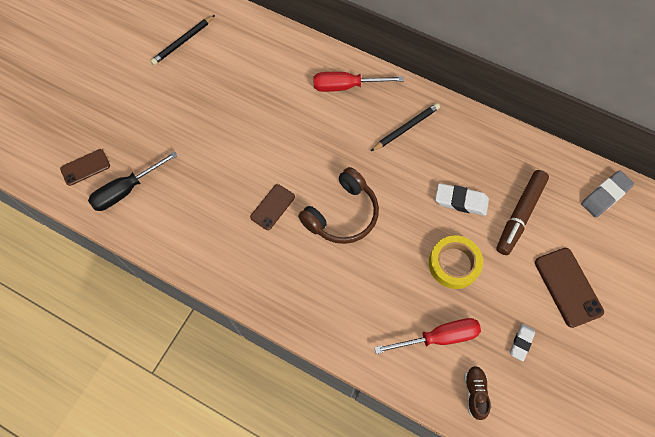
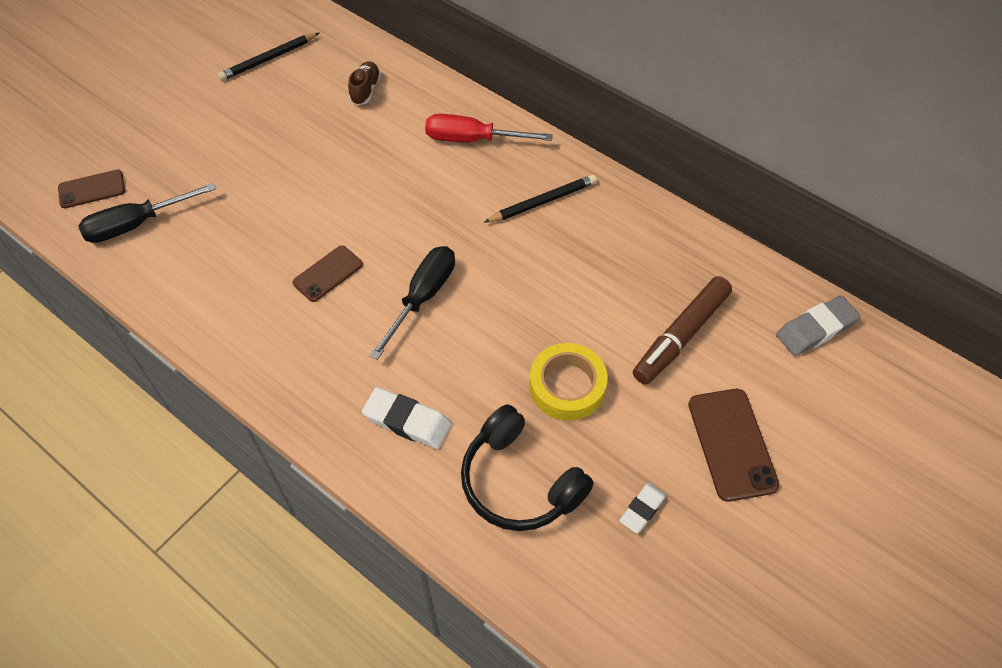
camera: 10 degrees right, 10 degrees down
(342, 214) = (422, 297): brown headphones -> black screwdriver
(439, 337) = (519, 482): red screwdriver -> black headphones
(461, 201) = (598, 305): white eraser -> white eraser (407, 421)
(475, 392) = (554, 568): brown shoe -> brown shoe (365, 90)

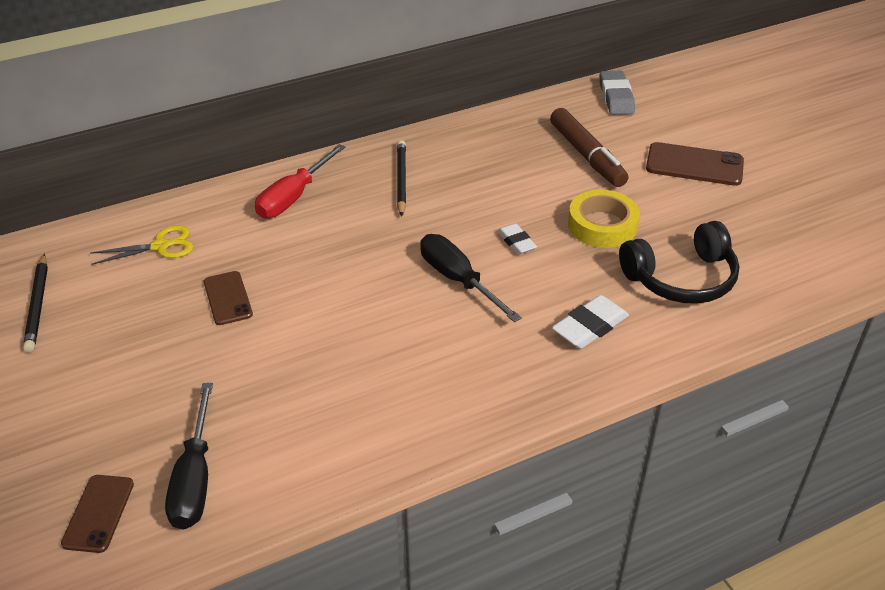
camera: 65 degrees left, 15 degrees down
(328, 274) = (386, 335): brown phone -> brown phone (228, 298)
(365, 90) = (161, 246): brown shoe -> yellow scissors
(642, 509) = (732, 223): white eraser -> white eraser (516, 242)

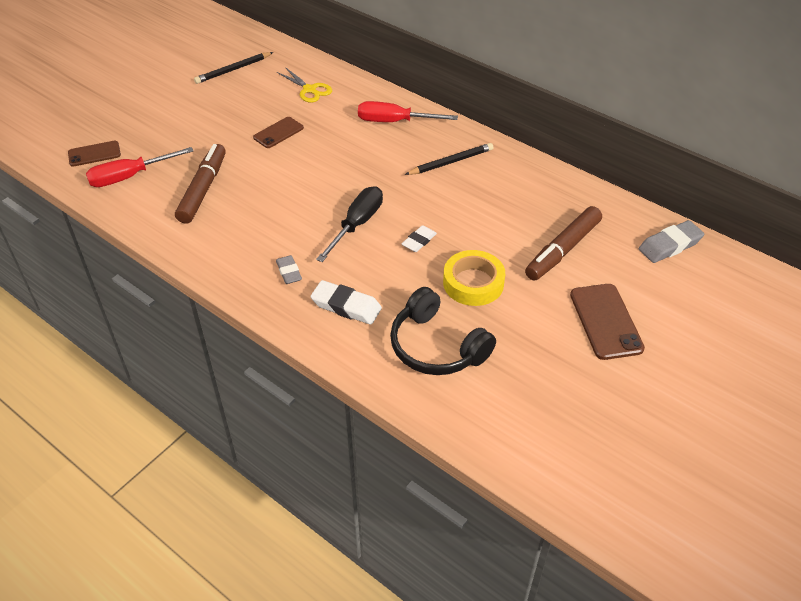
camera: 65 degrees right, 5 degrees up
(195, 479) = (129, 177): black screwdriver -> red screwdriver
(289, 402) = (203, 189): none -> brown marker
(506, 359) = (289, 272): none -> grey eraser

